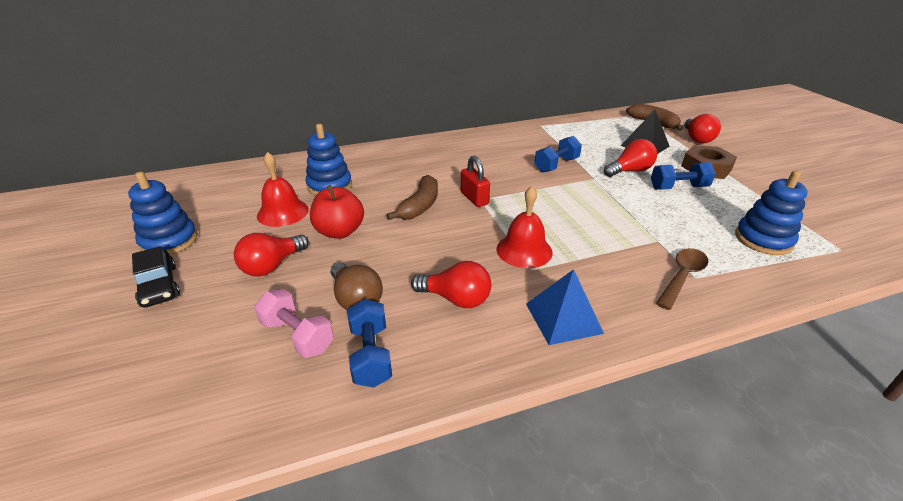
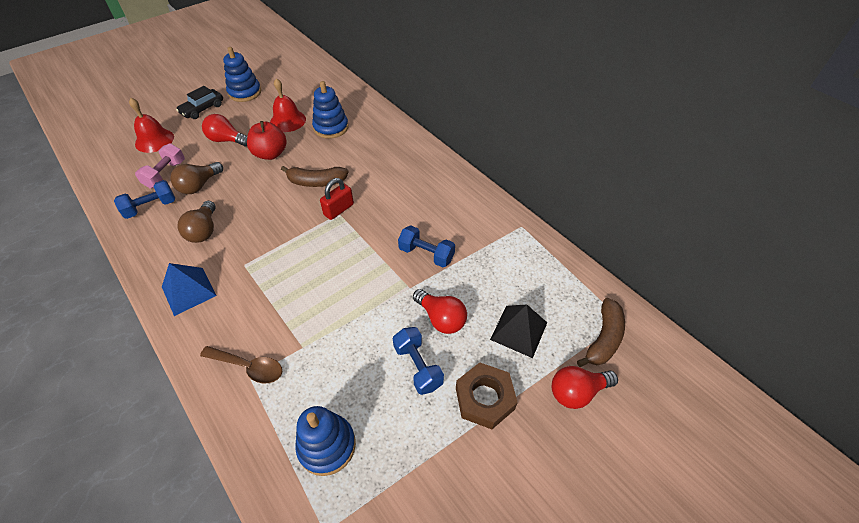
camera: 70 degrees right, 15 degrees up
(456, 299) = (204, 231): red light bulb -> brown light bulb
(524, 250) = (268, 255): red bell -> red bell (154, 140)

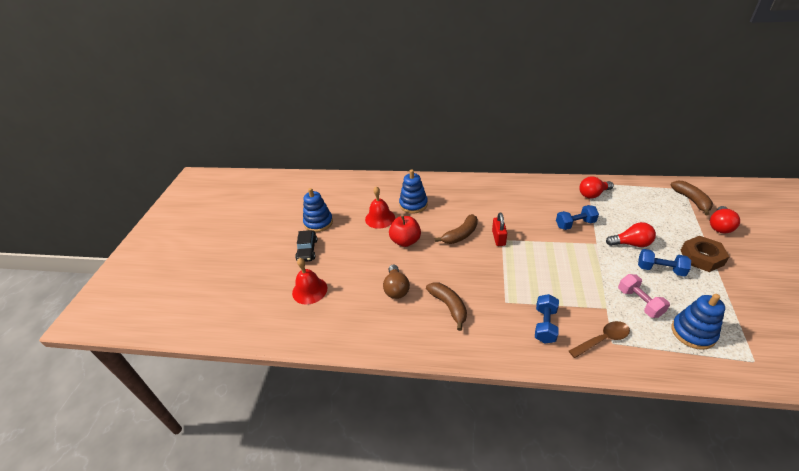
camera: 40 degrees left, 10 degrees down
(151, 207) = (390, 324): blue dumbbell -> blue dumbbell (545, 325)
(165, 174) = (360, 301): pink dumbbell -> pink dumbbell (639, 302)
(188, 291) = (504, 339): blue pyramid -> none
(204, 231) = (449, 306): brown light bulb -> brown banana
(227, 140) = (362, 254): red light bulb -> red light bulb (593, 194)
(519, 330) = (663, 222): black pyramid -> none

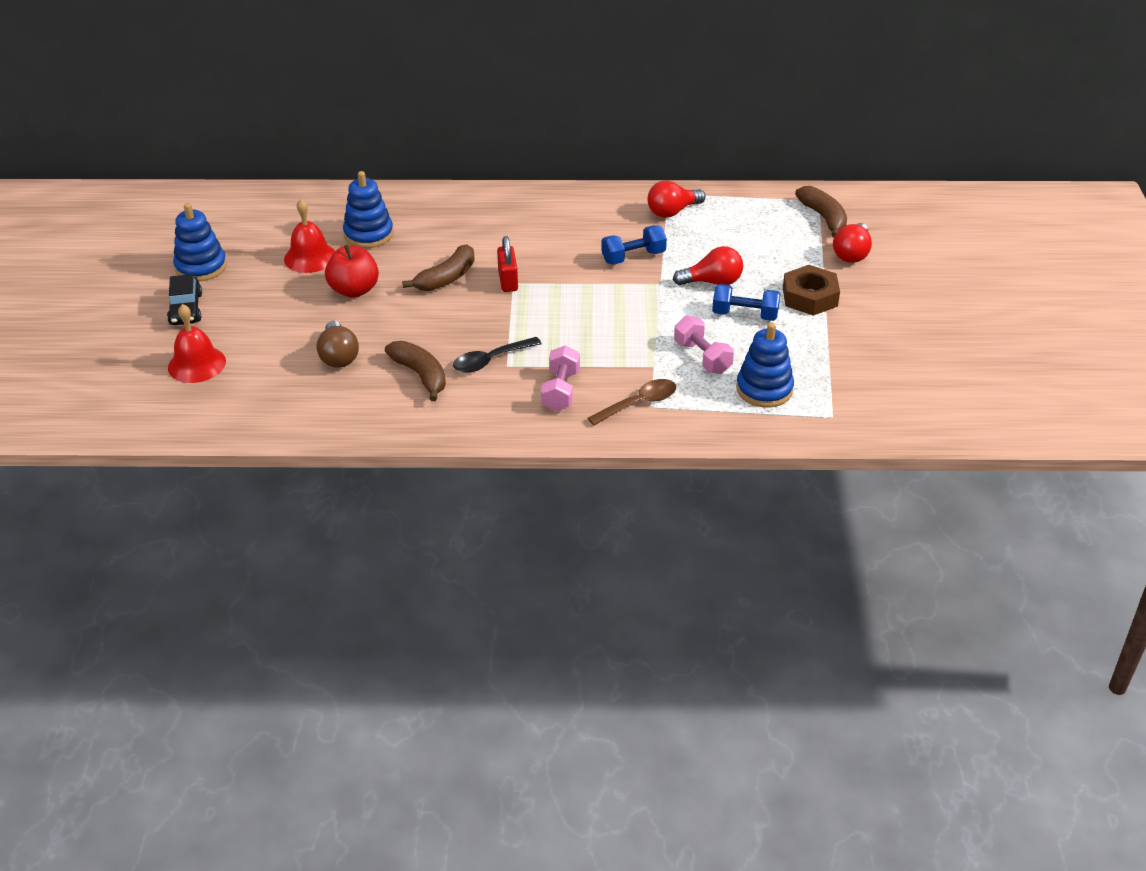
camera: 10 degrees left, 0 degrees up
(494, 297) = (490, 360): none -> black spoon
(545, 325) = (561, 391): blue dumbbell -> pink dumbbell

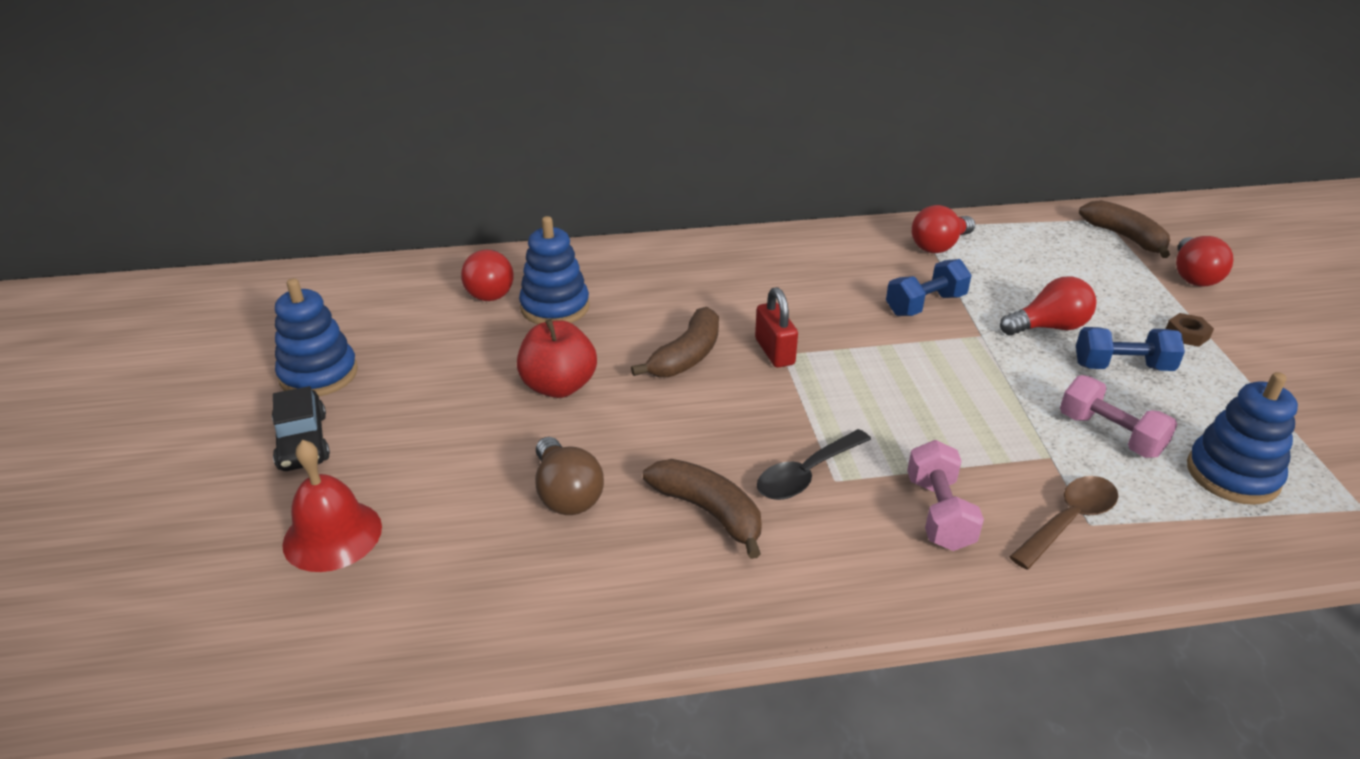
camera: 10 degrees left, 5 degrees down
(310, 257) = (480, 345): red bell -> none
(327, 217) = (491, 290): none -> red light bulb
(810, 297) = (1187, 334): brown nut -> brown nut, size x0.50

